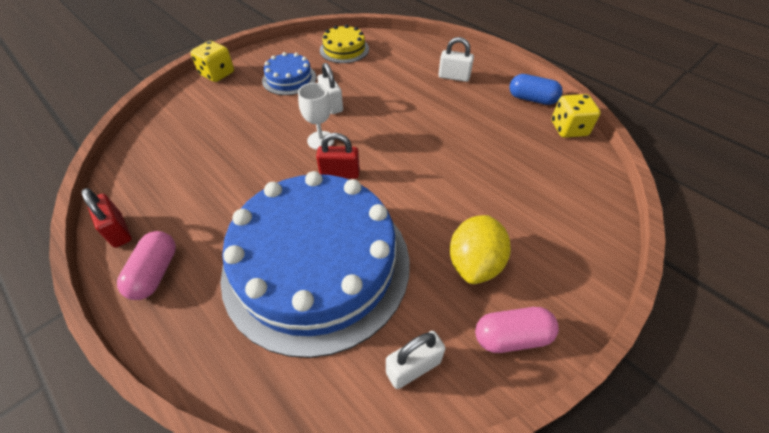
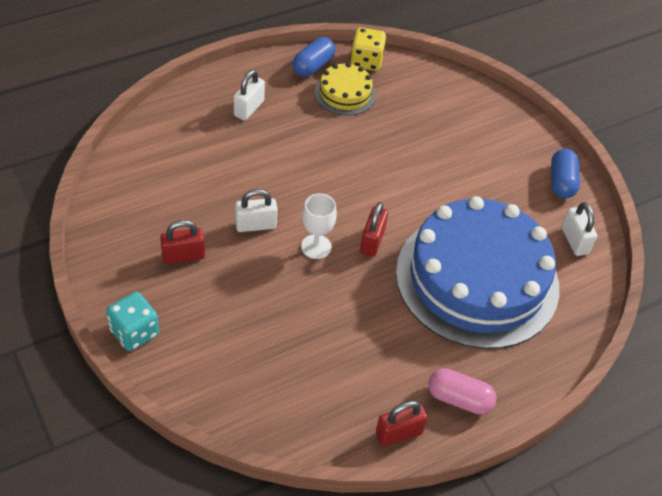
camera: 80 degrees left, 0 degrees up
(217, 74) = (134, 332): yellow dice -> turquoise dice
(289, 79) = (183, 256): blue cake -> red padlock
(344, 49) = (140, 188): yellow cake -> yellow cake (345, 93)
(474, 263) = (498, 180): yellow lemon -> none
(511, 336) = (561, 182): pink capsule -> blue capsule

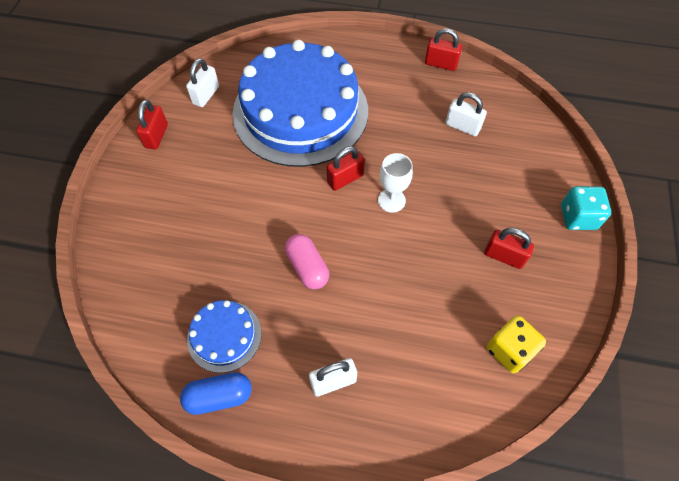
camera: 135 degrees left, 10 degrees up
(255, 225) = (425, 247): white padlock -> white padlock (462, 126)
(345, 93) = (224, 336): yellow cake -> blue cake
(366, 61) = (161, 364): yellow dice -> yellow dice (509, 350)
(459, 399) = (388, 59): pink capsule -> pink capsule (307, 267)
(561, 182) = (156, 136): blue capsule -> red padlock

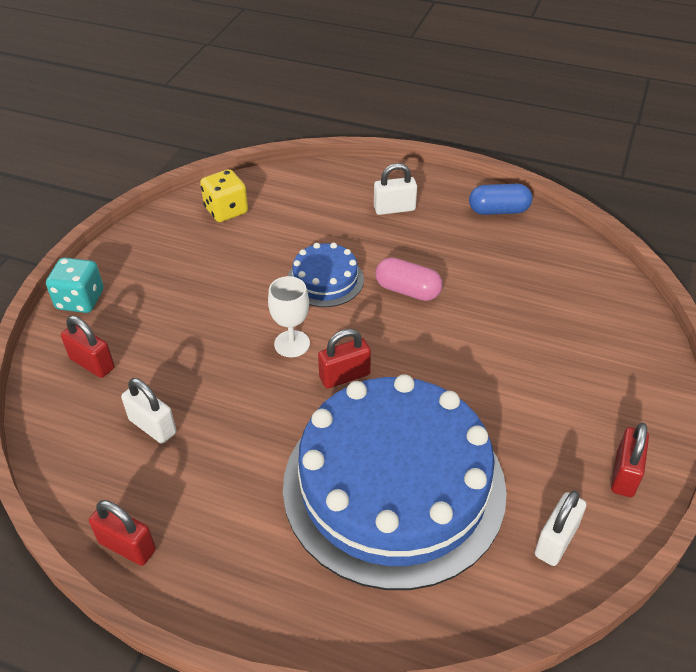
camera: 170 degrees left, 15 degrees down
(224, 336) = (497, 247): blue cake -> blue cake (325, 280)
(307, 267) = (407, 291): pink capsule -> pink capsule turned 45 degrees counterclockwise
(504, 256) = (188, 276): red padlock -> red padlock (92, 363)

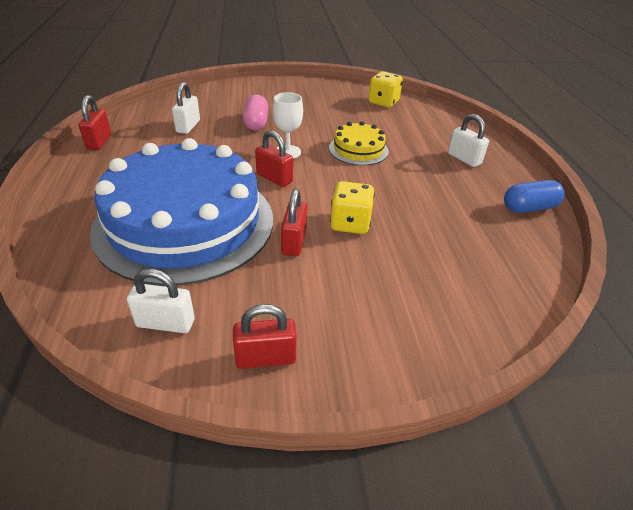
camera: 60 degrees right, 5 degrees down
(80, 300) = (266, 84): turquoise dice -> none
(92, 363) = (223, 99): red padlock -> red padlock (294, 242)
(325, 280) = (358, 149): blue cake -> yellow cake
(407, 291) = (383, 184): pink capsule -> pink capsule (256, 123)
(463, 344) = (350, 223): none -> yellow dice
(498, 210) = (529, 208): blue capsule -> blue capsule turned 75 degrees counterclockwise

